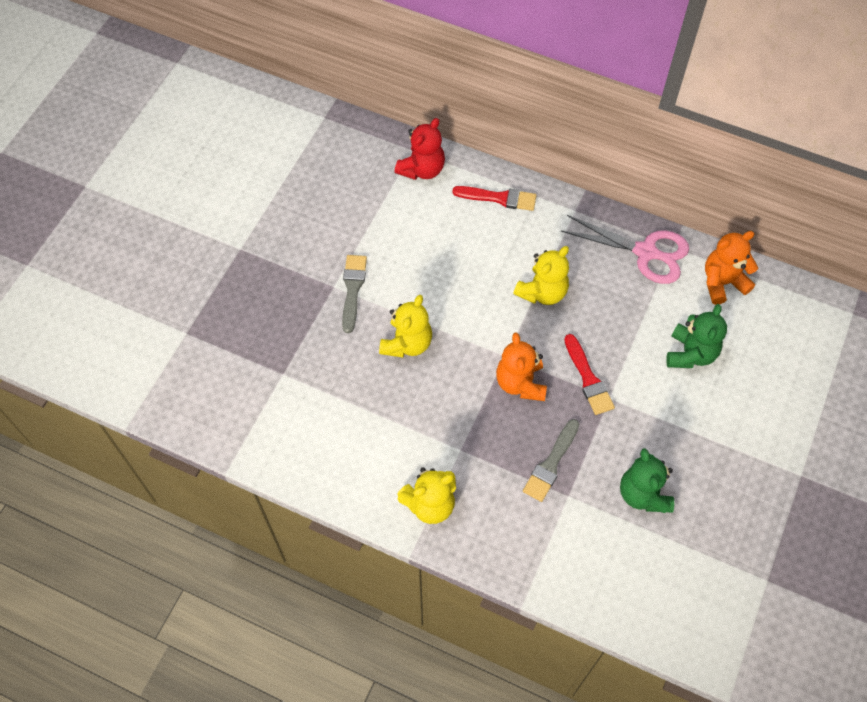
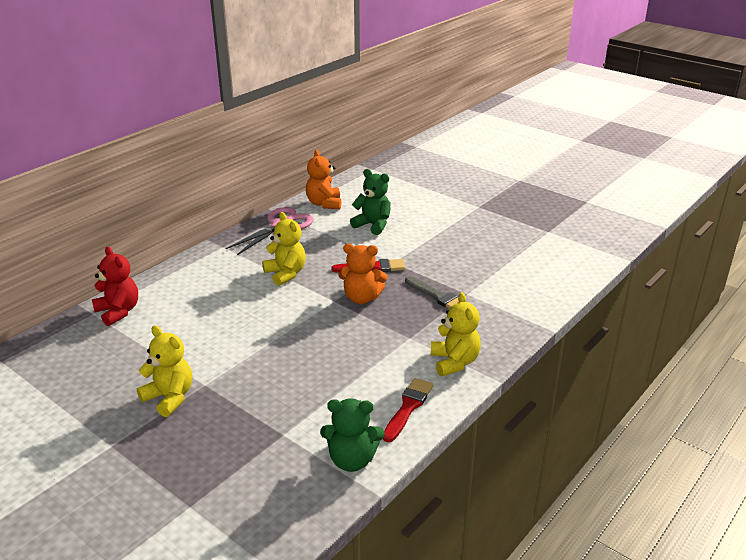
camera: 75 degrees left, 30 degrees down
(353, 289) = (216, 373): grey brush -> none
(407, 343) = (293, 349): yellow teddy bear -> yellow teddy bear (169, 398)
(499, 198) = (182, 278): red brush -> red brush (408, 407)
(643, 494) = (475, 263): green teddy bear -> green teddy bear (352, 460)

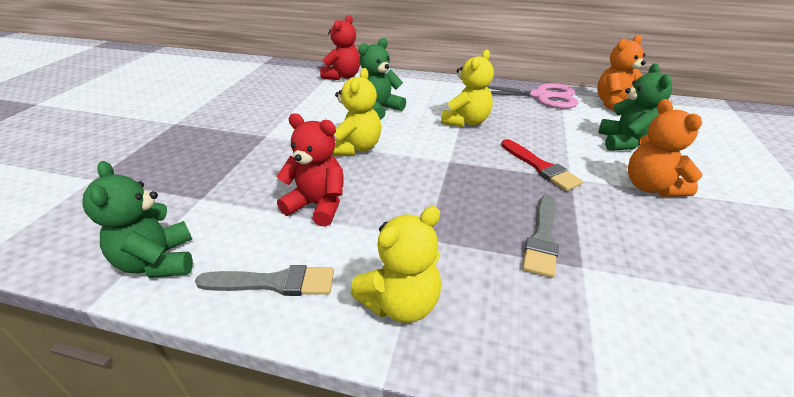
camera: 65 degrees right, 5 degrees up
(169, 398) = (242, 126): yellow teddy bear -> yellow teddy bear (356, 148)
(219, 309) = (379, 109): none -> green teddy bear
(340, 374) = (318, 205): none -> red teddy bear
(362, 298) = (473, 177): orange teddy bear -> orange teddy bear (650, 187)
(408, 407) = (274, 282): red brush -> grey brush

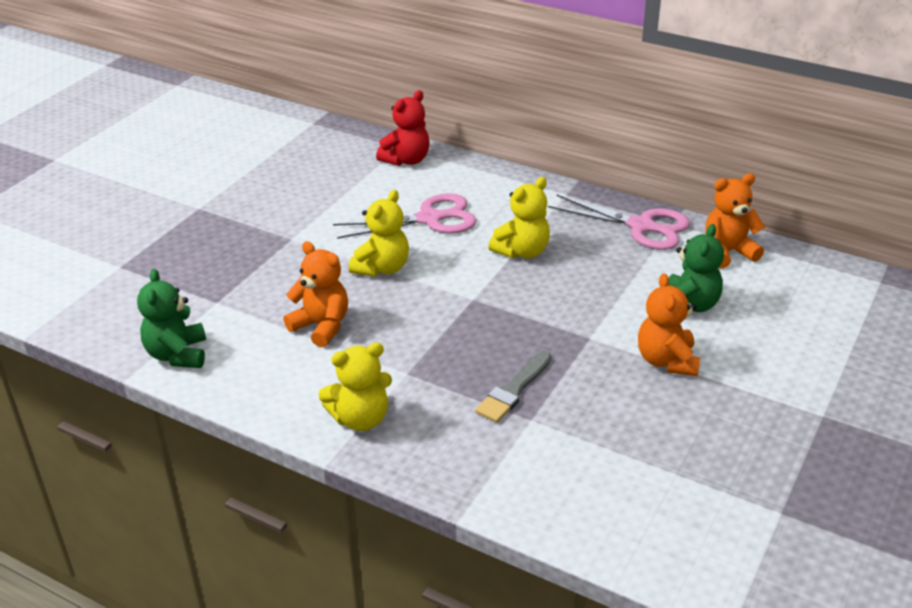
camera: 15 degrees right, 0 degrees up
(274, 282) = (266, 386): grey brush -> none
(318, 205) = (321, 326): red teddy bear -> orange teddy bear
(379, 109) = (429, 219): green teddy bear -> pink scissors
(540, 167) = (566, 321): red brush -> none

